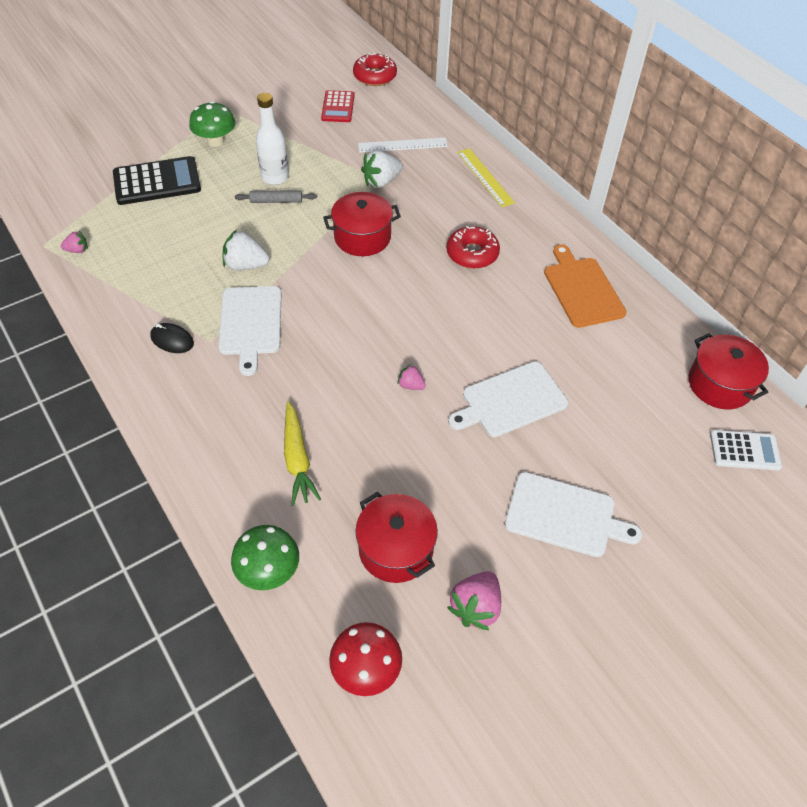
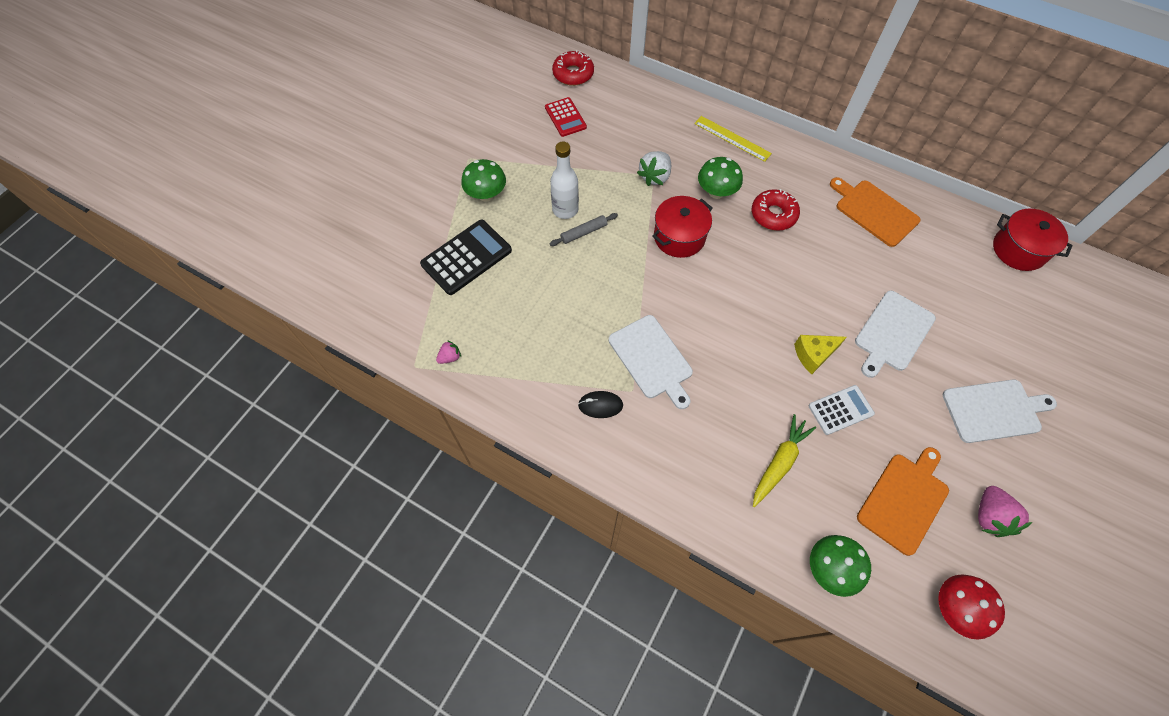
camera: 25 degrees left, 10 degrees up
(246, 265) = (606, 306): white strawberry -> none
(297, 459) = (779, 462): yellow carrot -> yellow carrot turned 105 degrees counterclockwise
(396, 549) = (904, 500): red pot -> orange cutting board
(402, 145) = (646, 134): white ruler -> none
(411, 385) = (813, 355): pink strawberry -> yellow cheese
(430, 214) = (716, 192): none -> green mushroom
(744, 450) = (1069, 297): white calculator -> white calculator (840, 410)

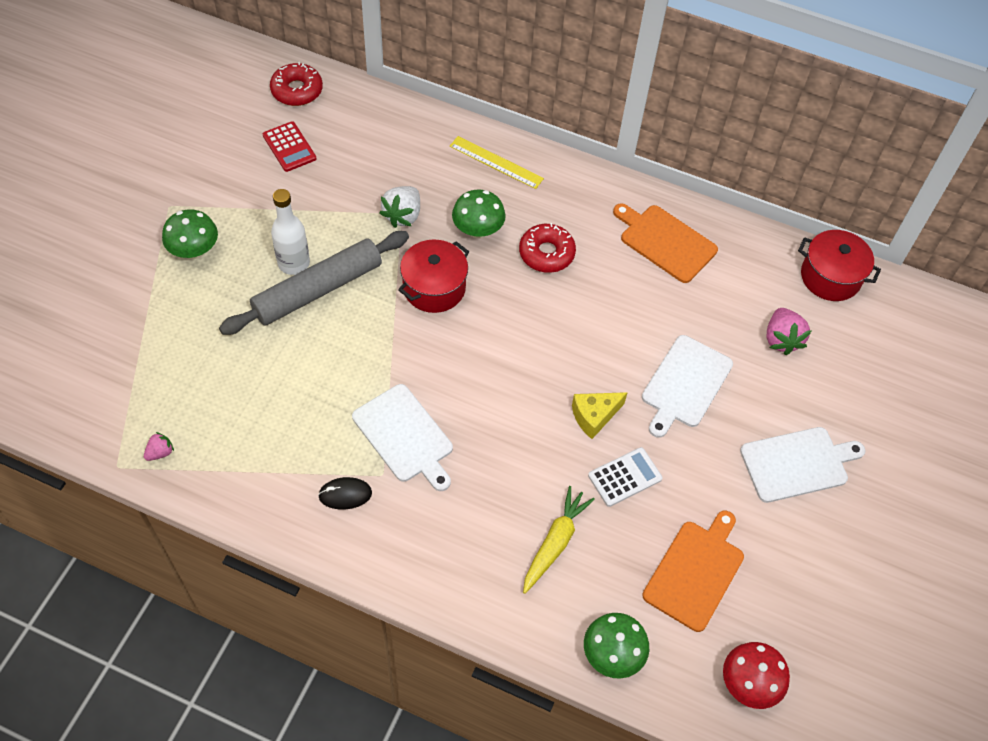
camera: 10 degrees left, 5 degrees down
(466, 257) = (174, 330): black calculator -> none
(583, 232) = (317, 290): grey rolling pin -> grey rolling pin, size x2.29
(989, 516) = (789, 581): pink strawberry -> pink strawberry (781, 339)

